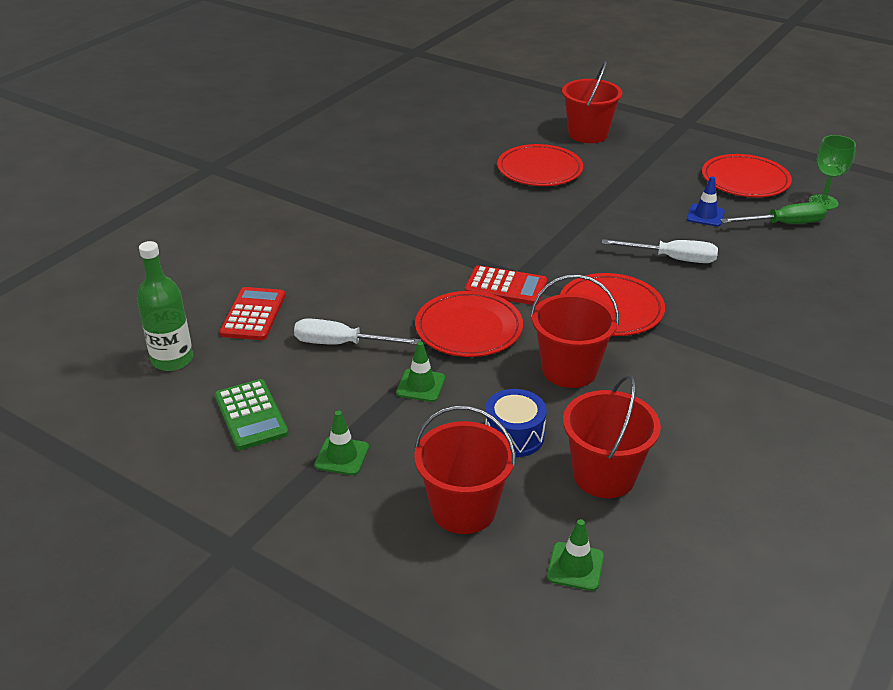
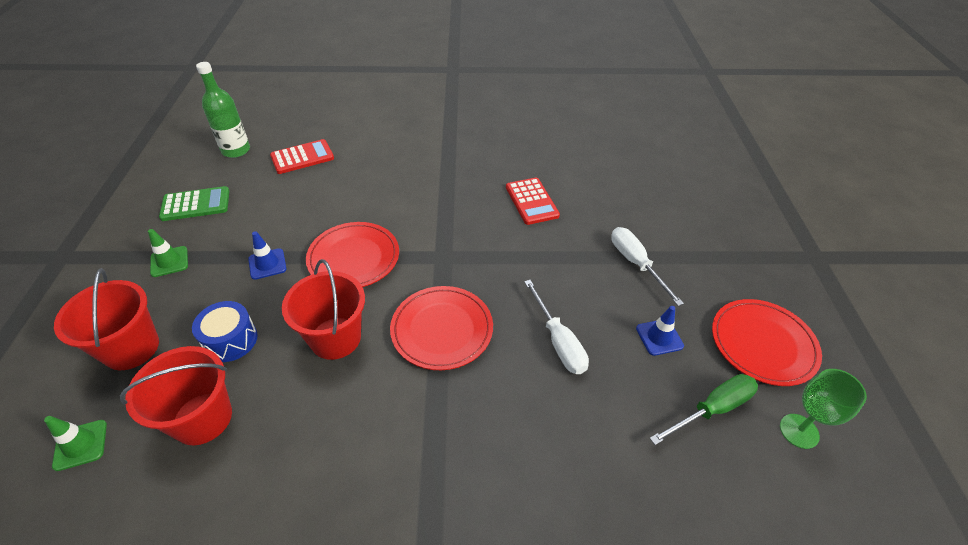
camera: 55 degrees right, 10 degrees up
(251, 415) = (195, 204): green calculator -> green calculator turned 135 degrees counterclockwise
(342, 344) = (294, 207): white screwdriver -> white screwdriver (636, 263)
(421, 385) = (267, 264): green traffic cone -> blue traffic cone
(506, 286) = (425, 254): red calculator -> red calculator (531, 201)
(539, 170) = (615, 201): red plate -> none
(588, 134) = (707, 204): red bucket -> none
(784, 224) = (712, 409): green screwdriver -> green screwdriver turned 75 degrees counterclockwise

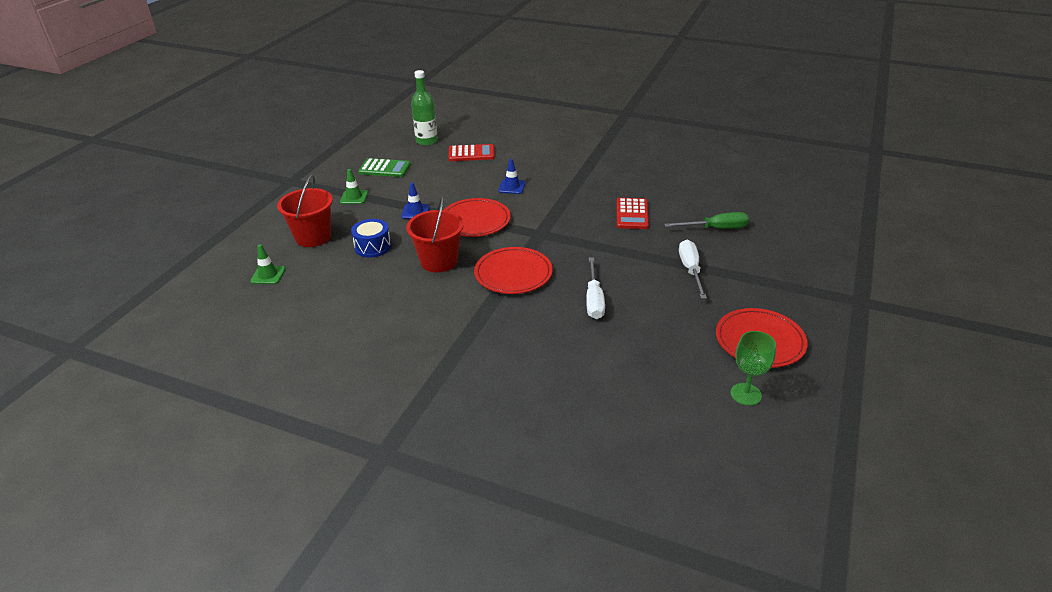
camera: 25 degrees right, 10 degrees down
(202, 418) = (339, 280): red bucket -> none
(659, 337) = (675, 316): blue traffic cone -> blue traffic cone (512, 187)
(712, 409) = (685, 365): green screwdriver -> green screwdriver (715, 228)

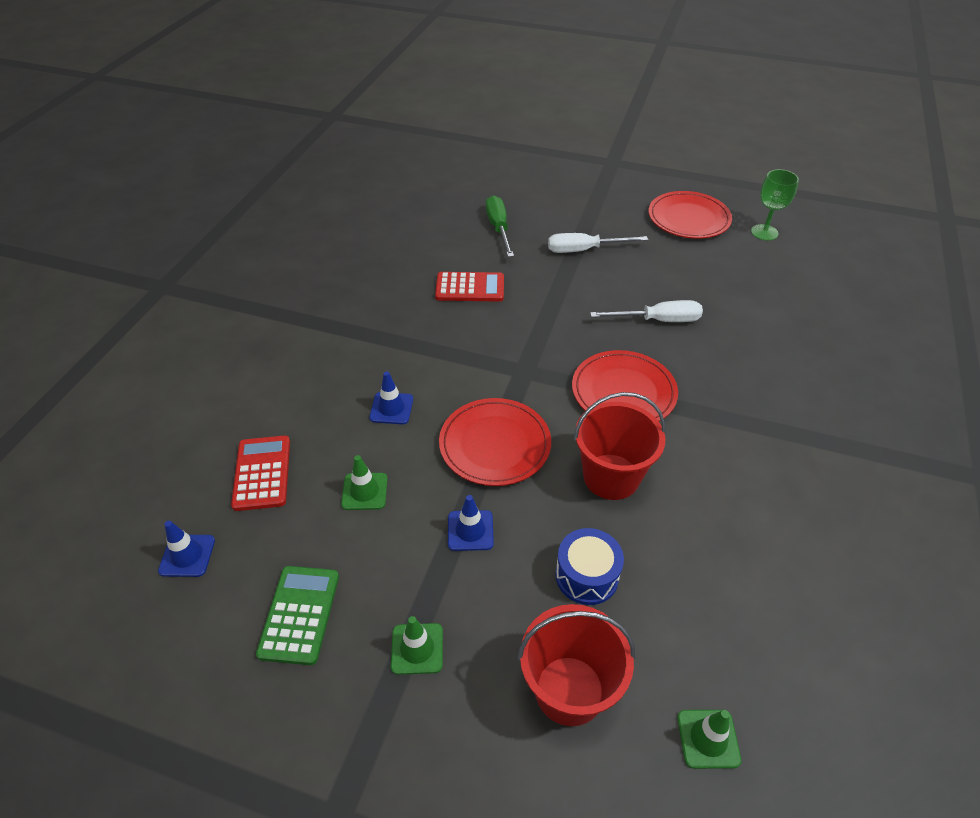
camera: 95 degrees left, 10 degrees up
(426, 141) = (187, 555): green bottle -> blue traffic cone
(451, 181) = (364, 491): none -> green traffic cone

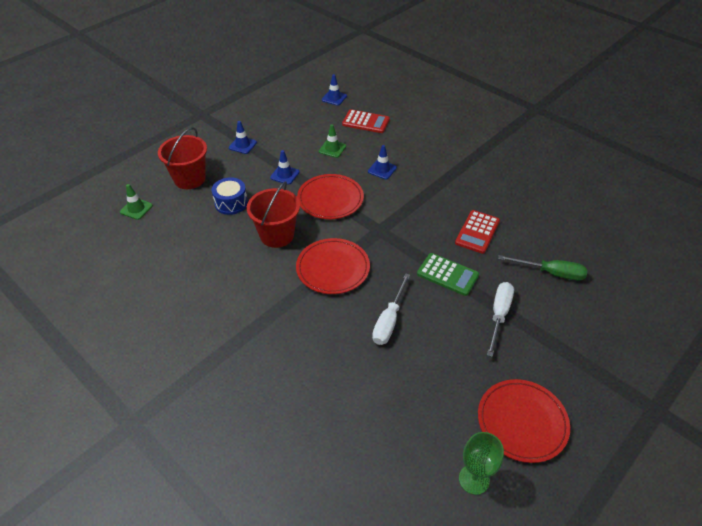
camera: 115 degrees right, 0 degrees up
(299, 614) = (283, 120): green calculator -> green calculator (447, 274)
(417, 648) = (242, 145): green traffic cone -> blue traffic cone

